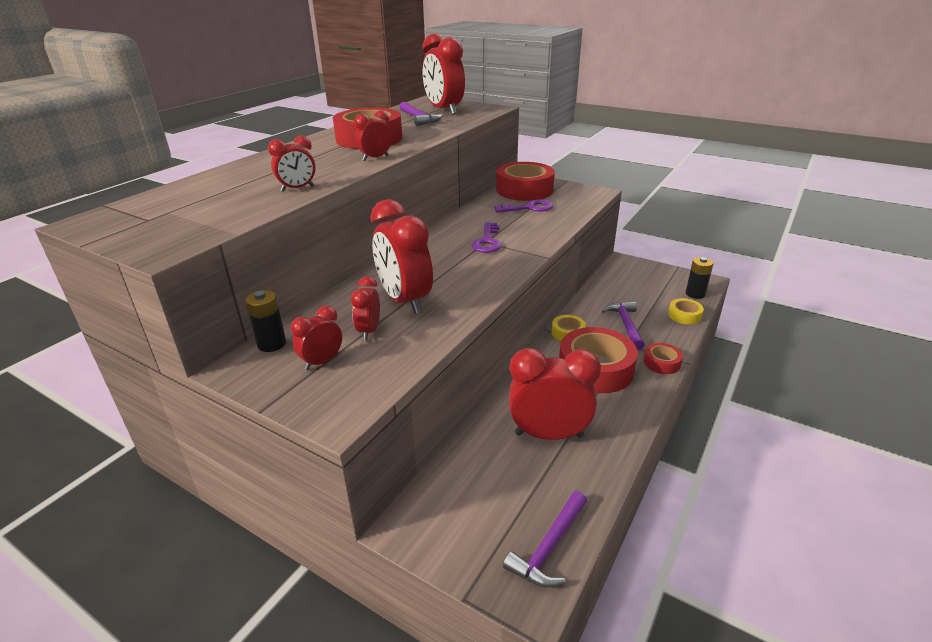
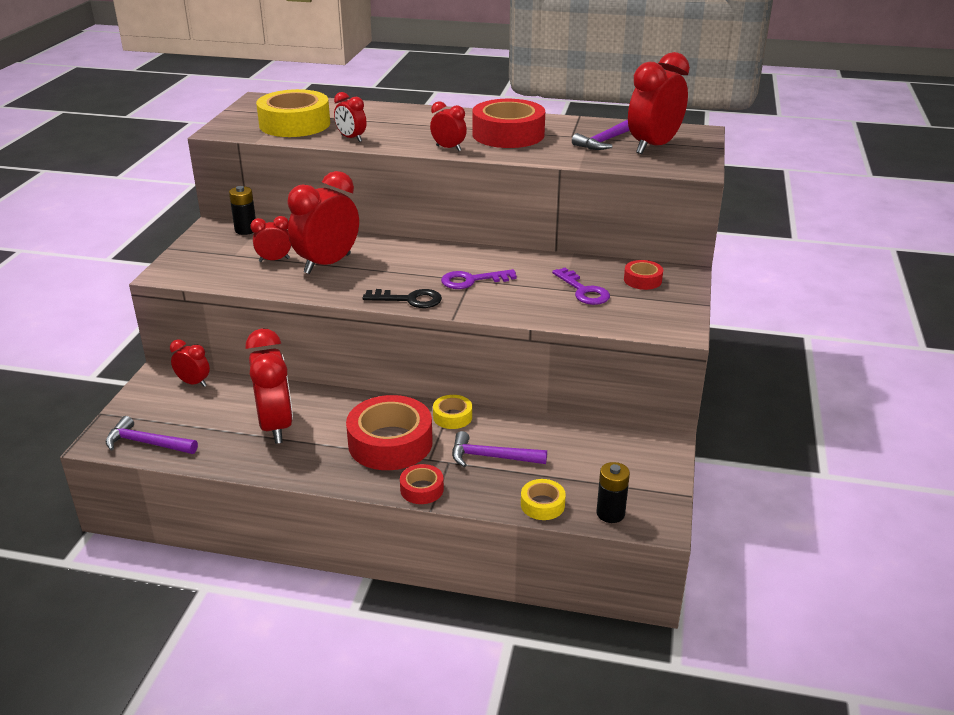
camera: 70 degrees right, 0 degrees up
(211, 210) = (295, 124): none -> yellow tape
(322, 362) = (227, 253): red clock -> red clock (194, 383)
(505, 270) = (409, 300): none -> black key
(524, 190) = (642, 280): red tape -> red tape, size x0.48
(626, 325) = (492, 457): purple hammer -> purple hammer turned 150 degrees counterclockwise

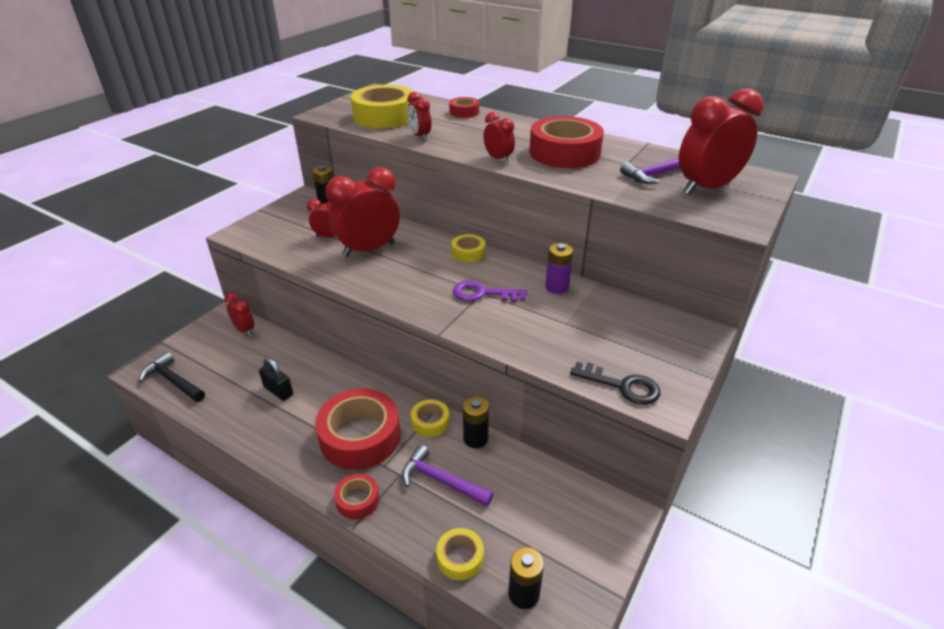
camera: 20 degrees right, 5 degrees up
(147, 443) = (173, 381): purple hammer -> black hammer
(276, 426) = (278, 391): red clock -> black padlock
(409, 300) = (413, 303): black key -> black key (622, 386)
(433, 250) = (468, 253): none -> yellow tape
(504, 419) = (475, 438): none -> black battery
(538, 263) = (556, 287): none -> purple battery
(583, 291) = (584, 329): purple key -> none
(642, 280) = (653, 329): red tape -> red tape (464, 112)

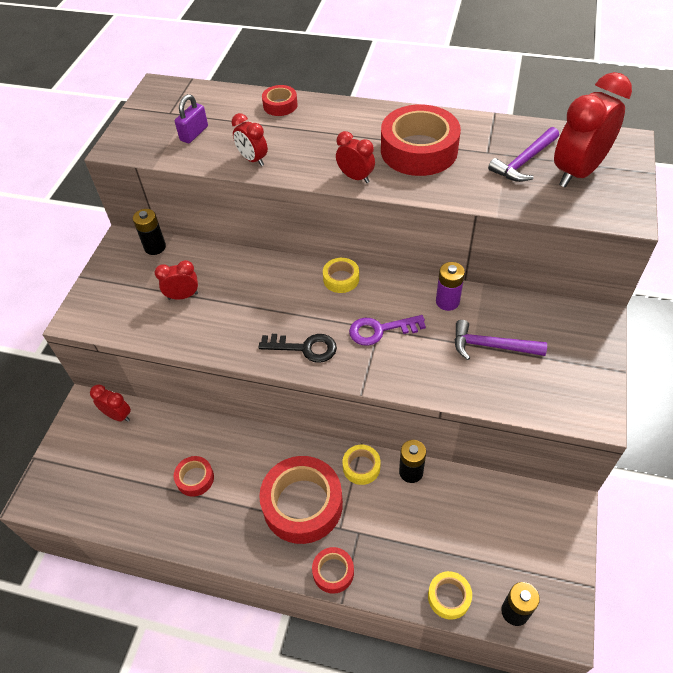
camera: 15 degrees left, 15 degrees up
(173, 381) = (77, 501): black hammer -> none
(278, 391) = (195, 478): black padlock -> red tape
(368, 249) = (235, 302): red clock -> none
(384, 116) = (194, 133): yellow tape -> purple padlock
(441, 481) = (399, 526): purple hammer -> purple hammer (491, 346)
(622, 386) = (553, 405): black key -> black key (305, 348)

